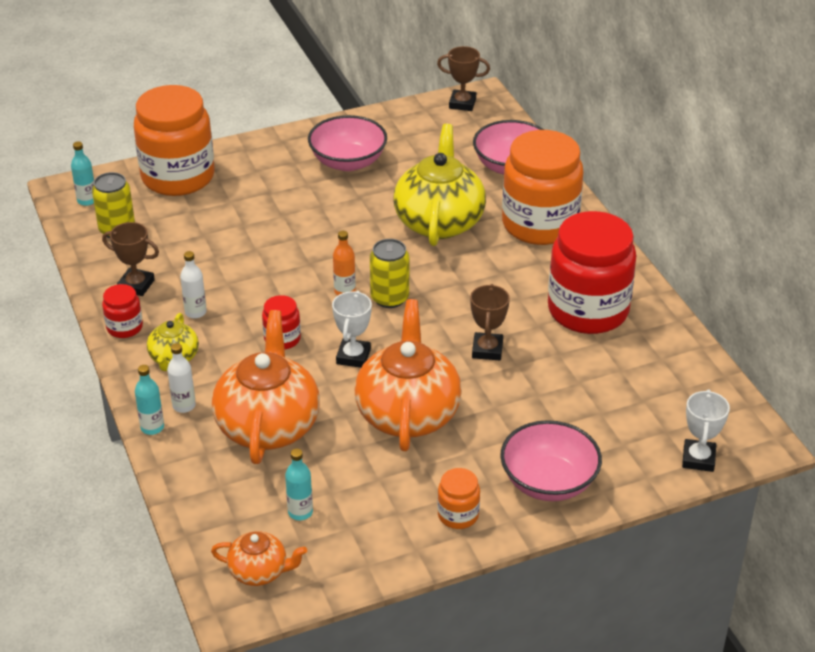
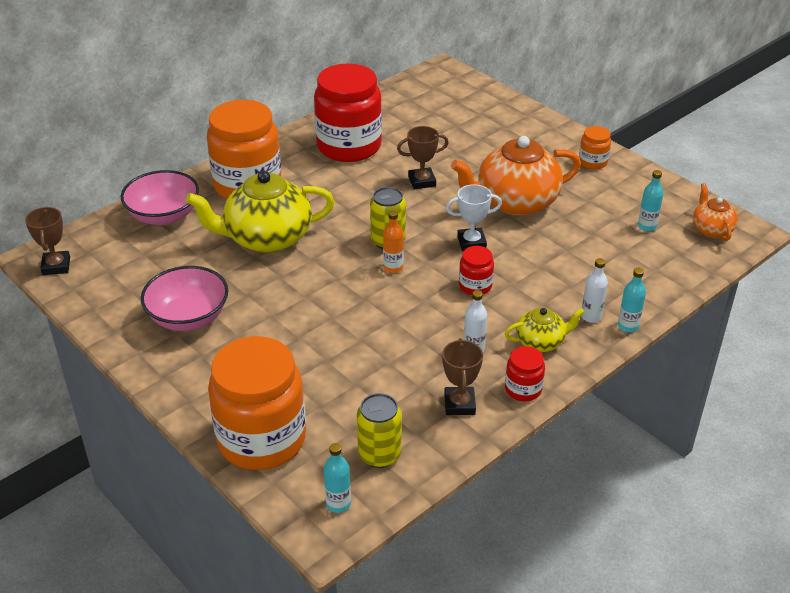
camera: 110 degrees left, 0 degrees up
(268, 425) = (577, 265): orange teapot -> none
(548, 482) = (535, 134): pink bowl -> none
(698, 459) = (473, 87): white trophy -> none

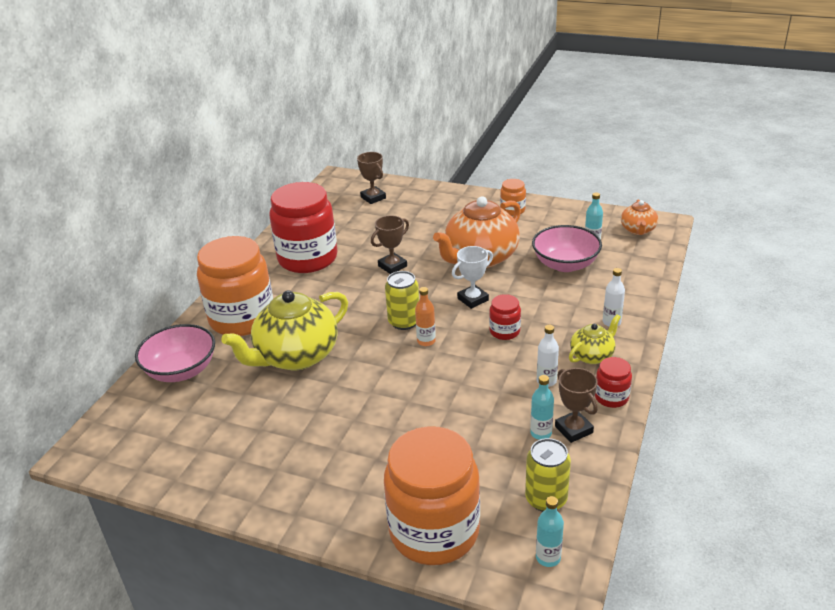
camera: 25 degrees left, 5 degrees down
(56, 266) = (104, 455): brown trophy -> brown trophy (373, 198)
(188, 317) = (277, 451): pink bowl -> pink bowl (565, 264)
(628, 326) = (644, 319): turquoise bottle -> turquoise bottle (541, 433)
(711, 229) = (638, 230): orange teapot -> orange teapot turned 135 degrees counterclockwise

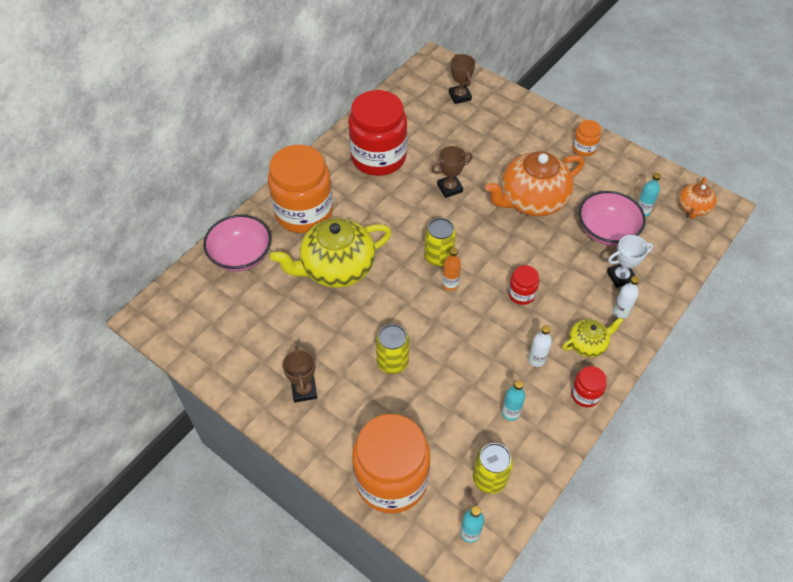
camera: 15 degrees right, 20 degrees up
(391, 422) = (392, 362): none -> yellow can
(473, 299) = (507, 248): white trophy -> white trophy (620, 277)
(573, 429) = (539, 417): brown trophy -> brown trophy (304, 390)

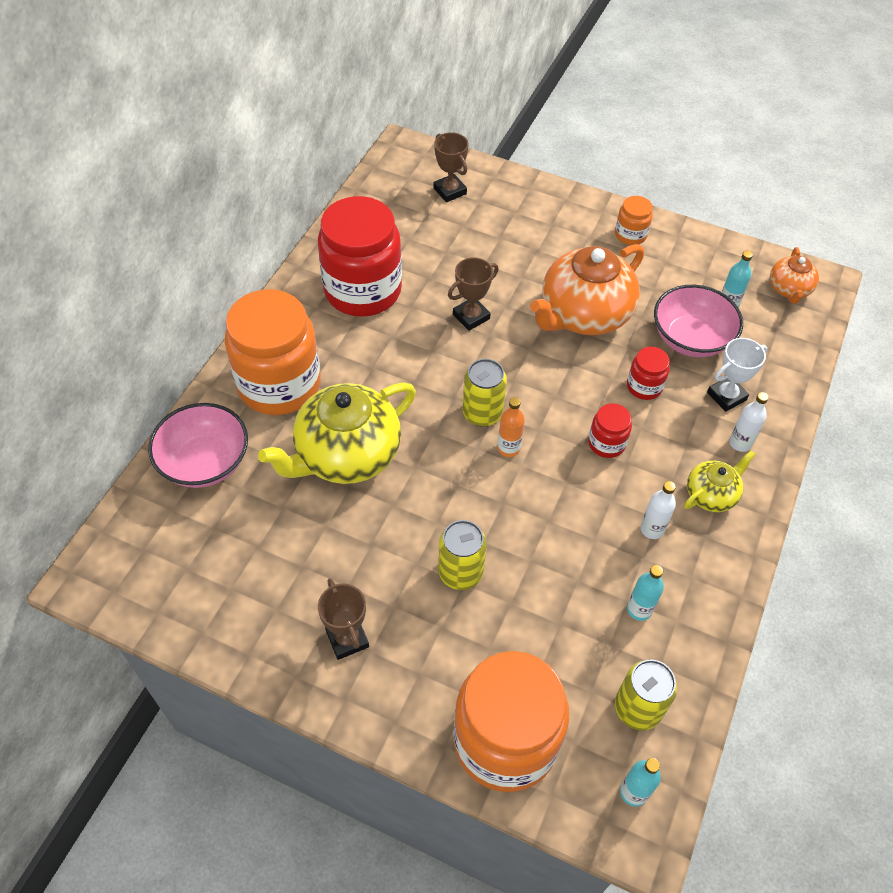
camera: 15 degrees left, 0 degrees up
(585, 394) = (728, 563): red jar -> red jar (644, 386)

